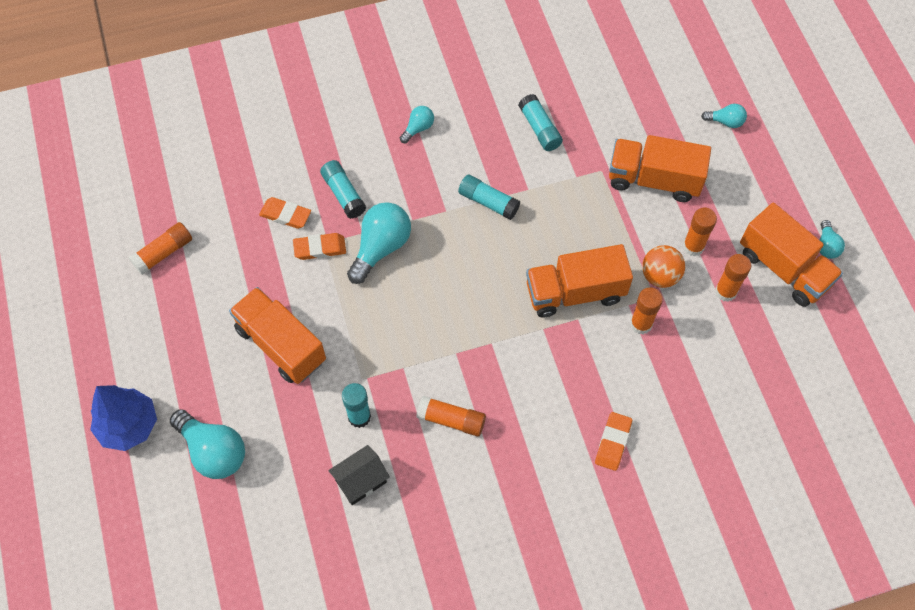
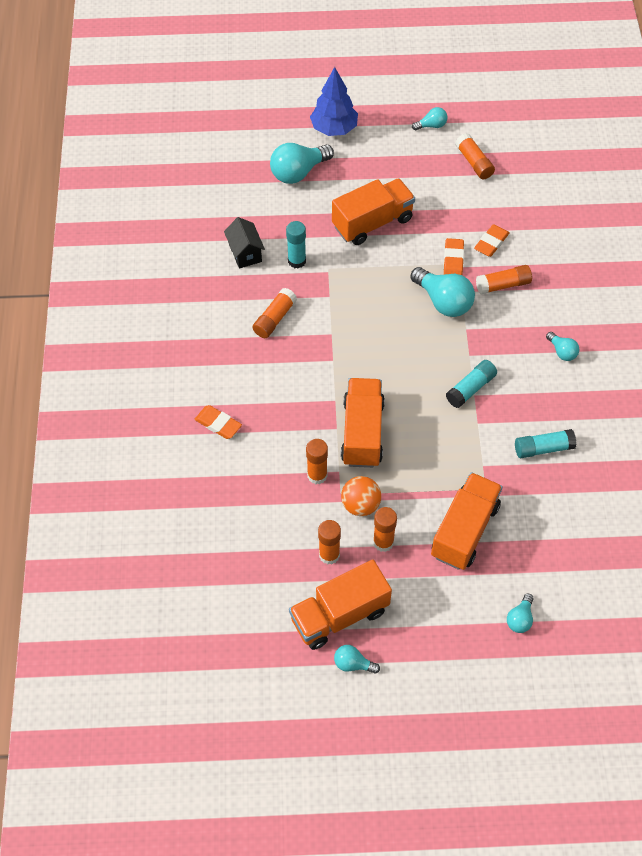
camera: 105 degrees right, 5 degrees down
(107, 311) = (431, 125): none -> turquoise light bulb
(343, 194) = (503, 285): turquoise glue stick -> orange glue stick

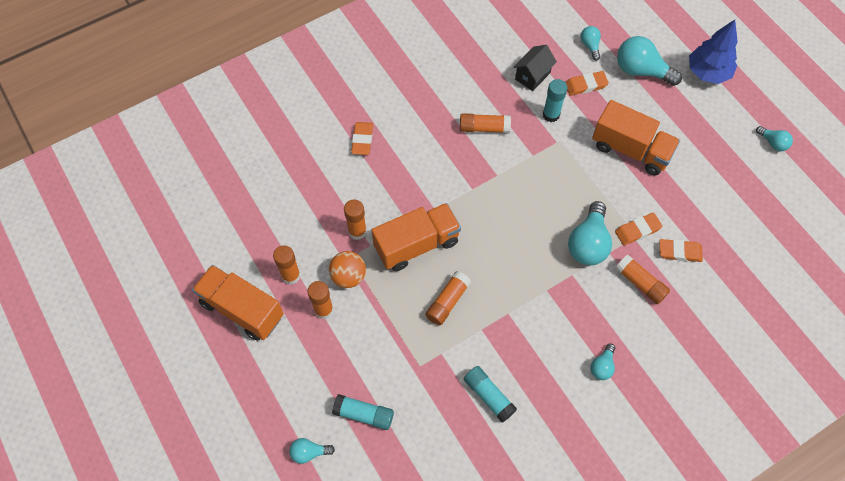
camera: 60 degrees right, 5 degrees up
(284, 219) = (585, 85): none -> orange eraser
(353, 664) = (205, 340): turquoise light bulb -> turquoise light bulb (590, 46)
(464, 530) = (369, 368): orange truck -> none
(470, 388) = (513, 307): turquoise glue stick -> turquoise glue stick (364, 414)
(474, 162) = (759, 196): orange glue stick -> orange glue stick (447, 302)

